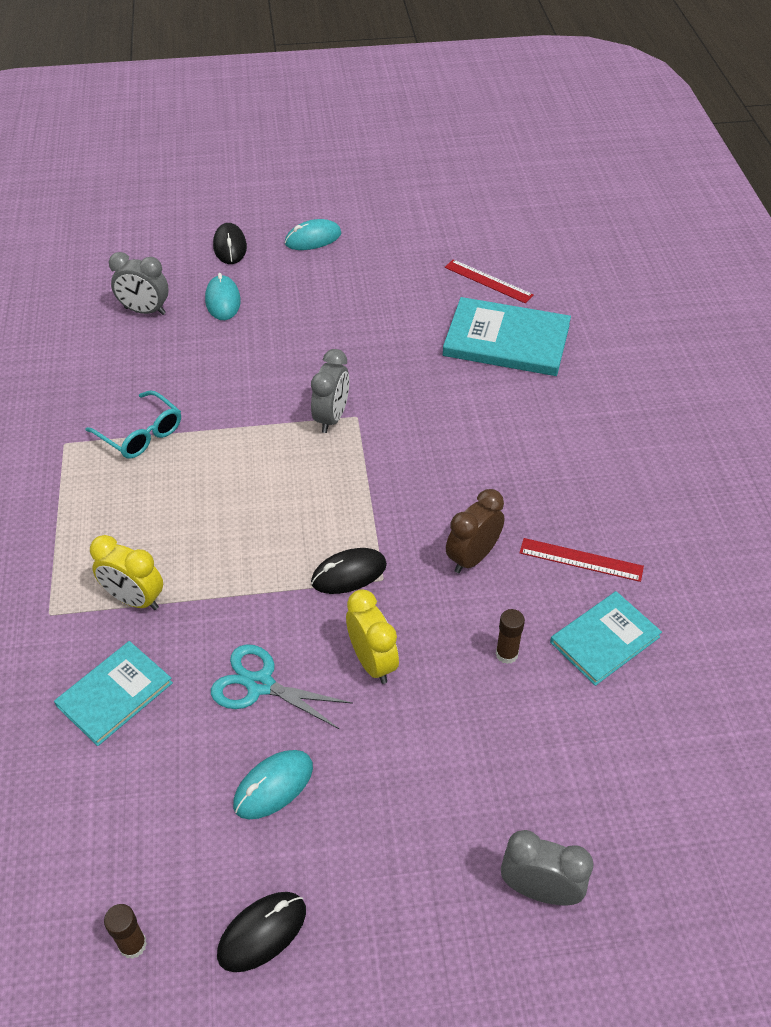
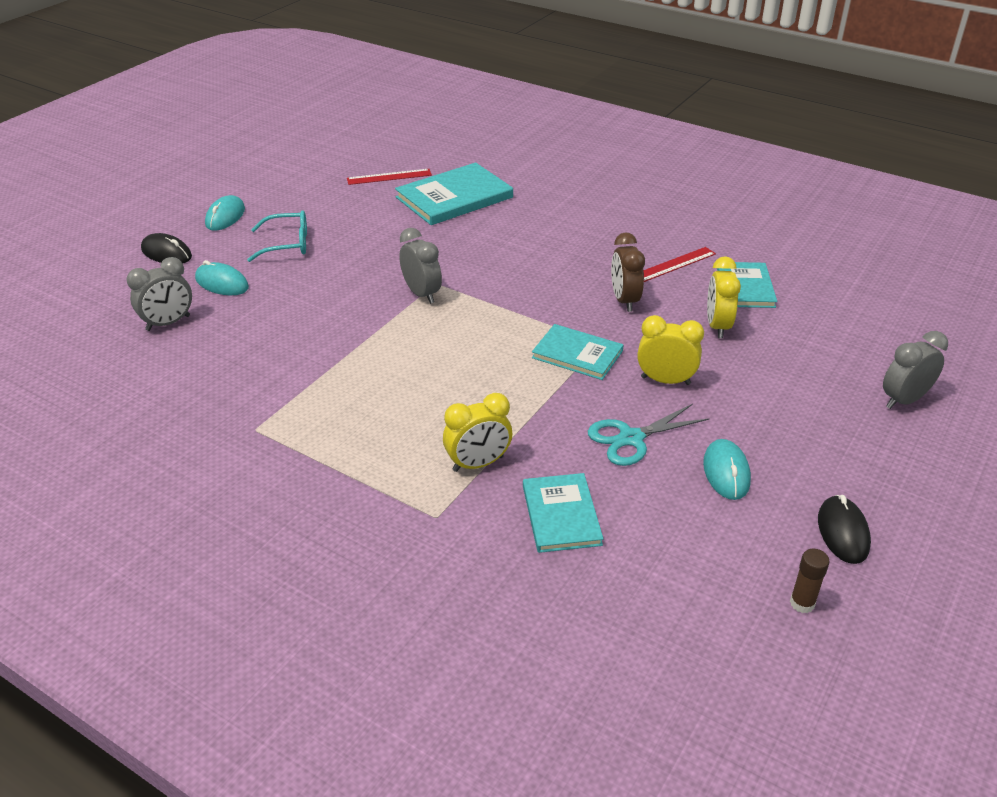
camera: 50 degrees left, 10 degrees down
(141, 434) = (306, 385): turquoise glasses -> turquoise glasses (287, 244)
(349, 574) = (577, 354): black mouse -> turquoise book
(506, 654) = (717, 326): brown glue stick -> yellow clock

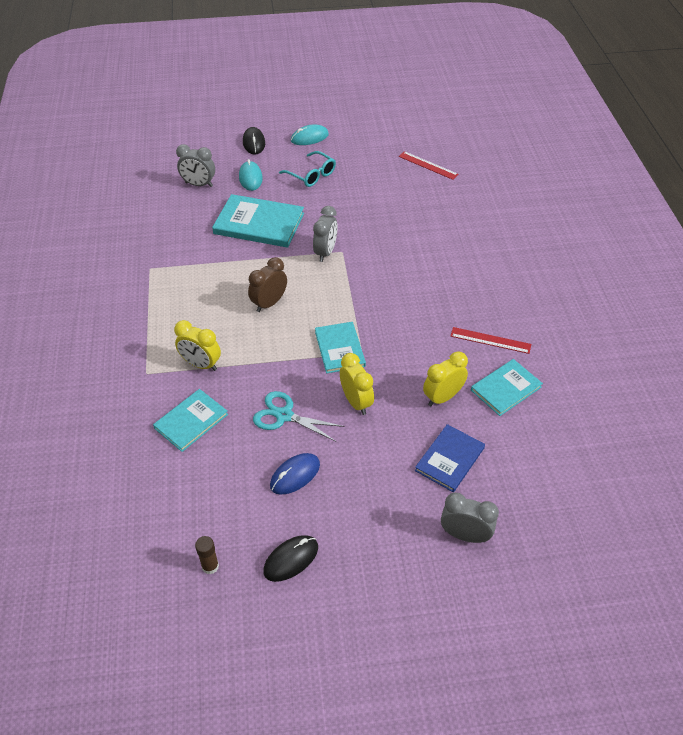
camera: 50 degrees right, 10 degrees up
(454, 197) = (440, 203): turquoise book -> turquoise book (259, 223)
(624, 300) = (419, 339): brown clock -> brown clock (269, 303)
(726, 472) = (295, 475): turquoise mouse -> blue mouse
(801, 362) = (449, 459): none -> blue book

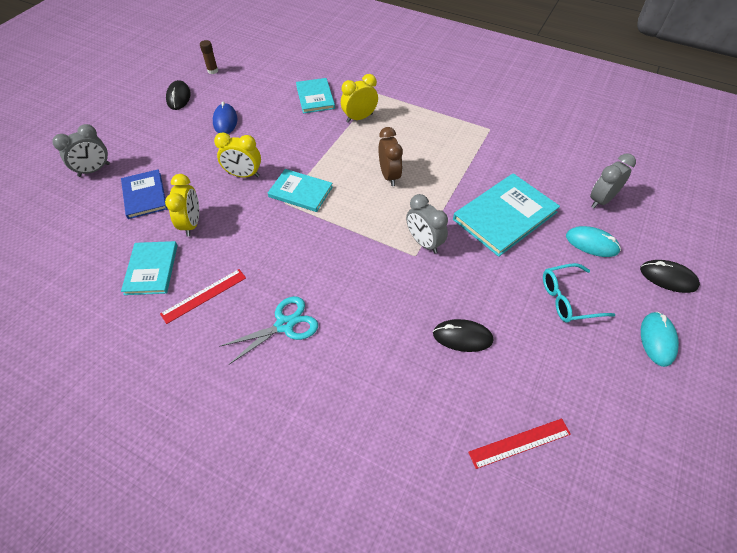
camera: 125 degrees right, 5 degrees up
(284, 416) = (273, 136): turquoise scissors -> turquoise scissors (284, 325)
(386, 206) = (462, 337): none -> black mouse

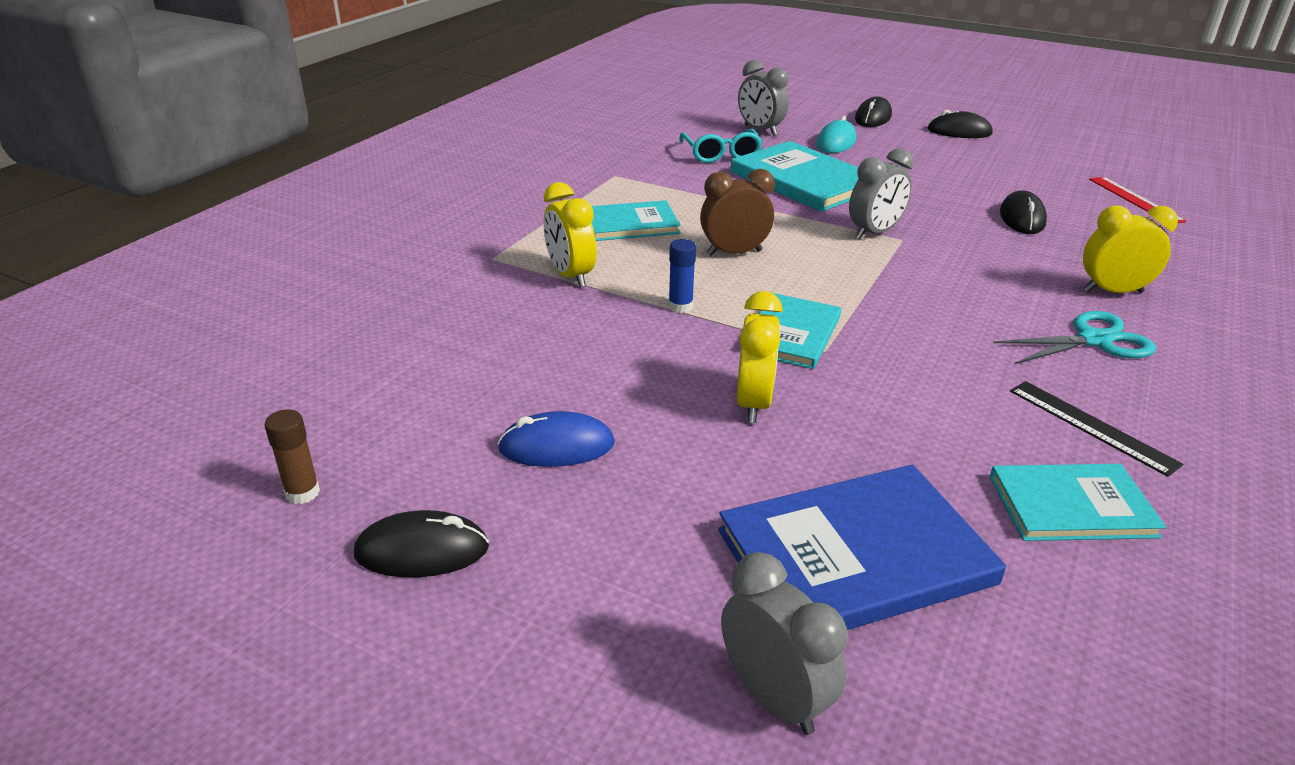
camera: 90 degrees left, 20 degrees down
(144, 195) = (855, 556): blue book -> blue book, size x1.58
(192, 224) = (921, 463): yellow clock -> yellow clock (1112, 291)
(204, 295) = (1091, 426): red ruler -> black ruler
(284, 325) = (1093, 340): turquoise scissors -> turquoise scissors turned 105 degrees clockwise
(315, 97) = (487, 324): turquoise book -> turquoise book (631, 224)
(329, 154) = (680, 306): none -> blue glue stick
(568, 299) = (928, 161): turquoise glasses -> turquoise glasses (721, 154)
(657, 340) = (959, 132): turquoise mouse -> black mouse

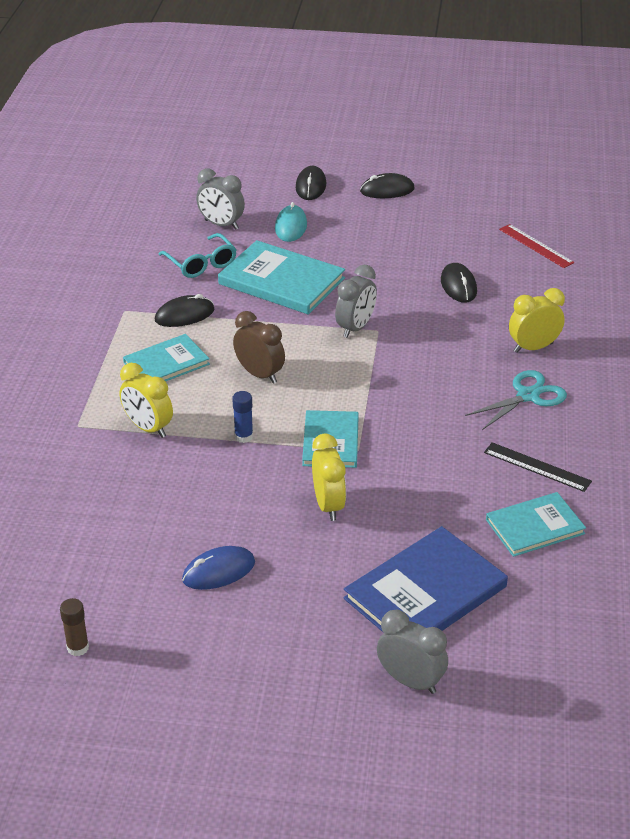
camera: 20 degrees left, 5 degrees up
(422, 551) = (178, 661): black mouse -> black mouse (184, 315)
(734, 253) = (259, 374): brown clock -> brown clock turned 75 degrees clockwise

